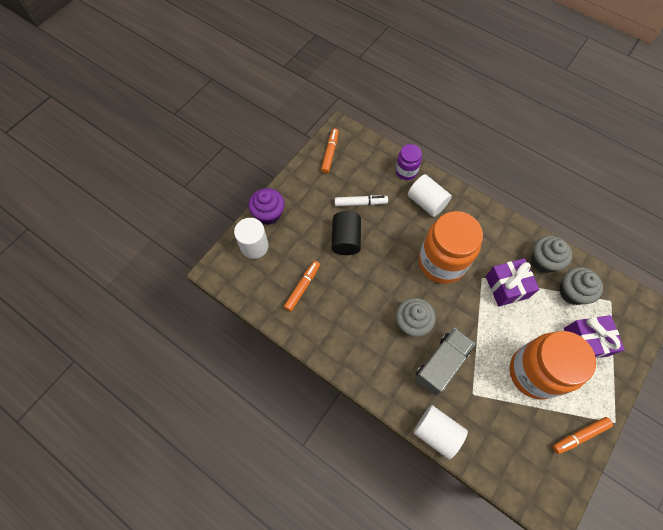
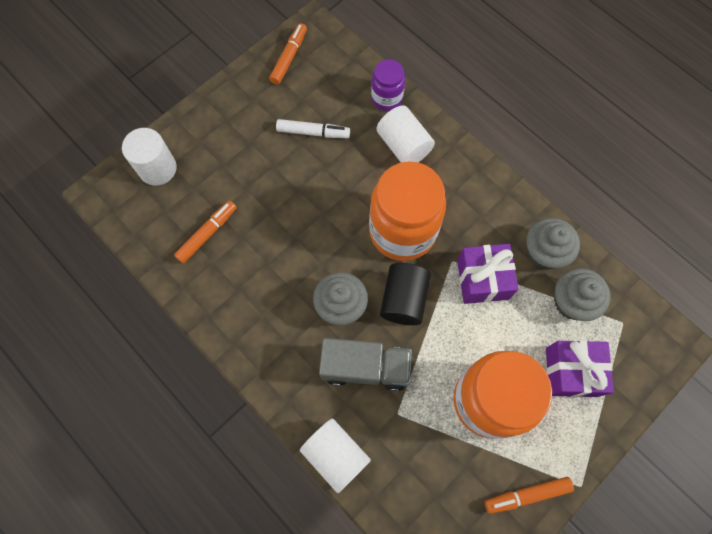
camera: 10 degrees right, 5 degrees up
(268, 214) = (187, 128): purple cupcake -> none
(346, 239) = (281, 179): black cylinder -> black cylinder (403, 299)
(441, 364) = (365, 367): grey truck -> grey truck turned 45 degrees clockwise

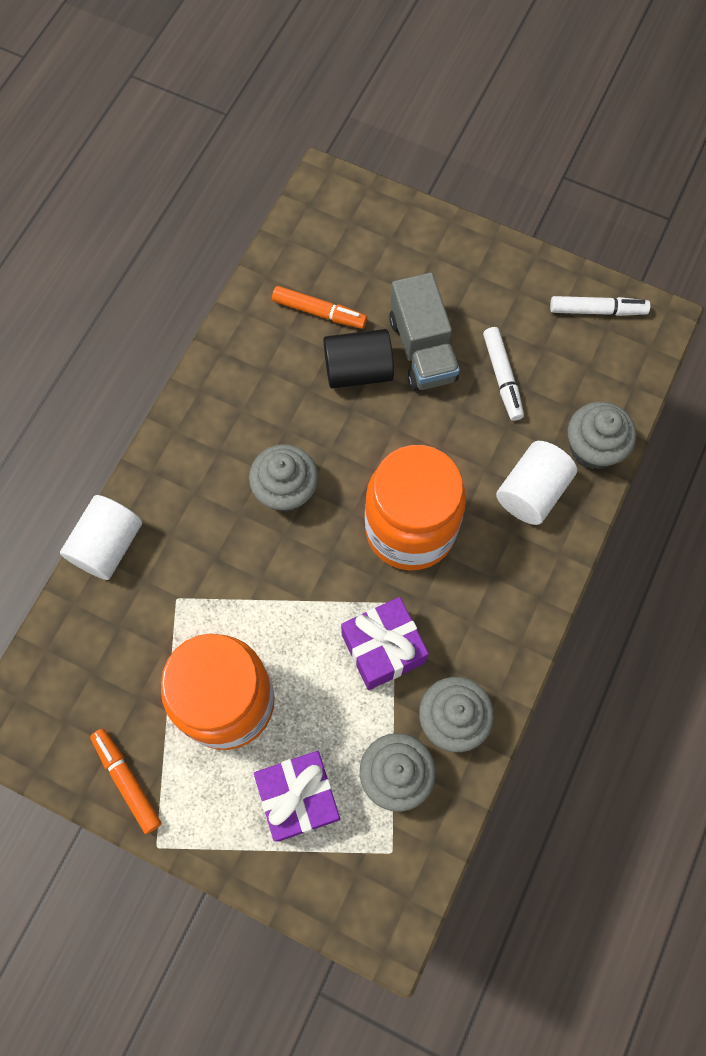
camera: 70 degrees right, 0 degrees up
(157, 168) = (379, 228): white cylinder -> none
(289, 57) = (597, 310): orange marker -> white marker
(365, 367) = (220, 543): grey truck -> grey truck (422, 349)
(386, 98) = (593, 448): purple jar -> grey cupcake
(403, 299) = (320, 560): black cylinder -> black cylinder (358, 370)

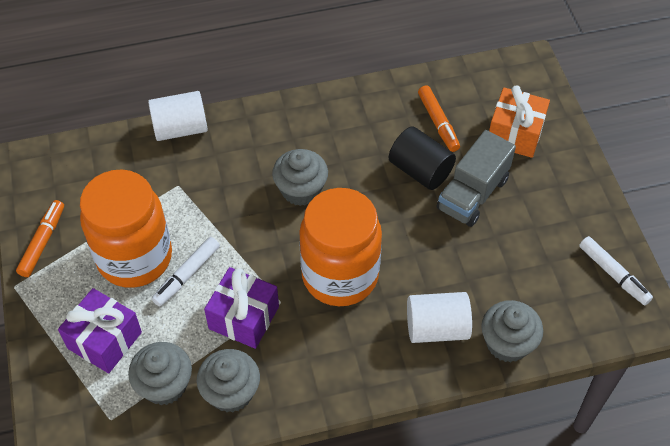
camera: 50 degrees right, 15 degrees down
(390, 261) = (515, 134): none -> orange gift
(502, 377) = (501, 253): white marker -> white marker (187, 275)

